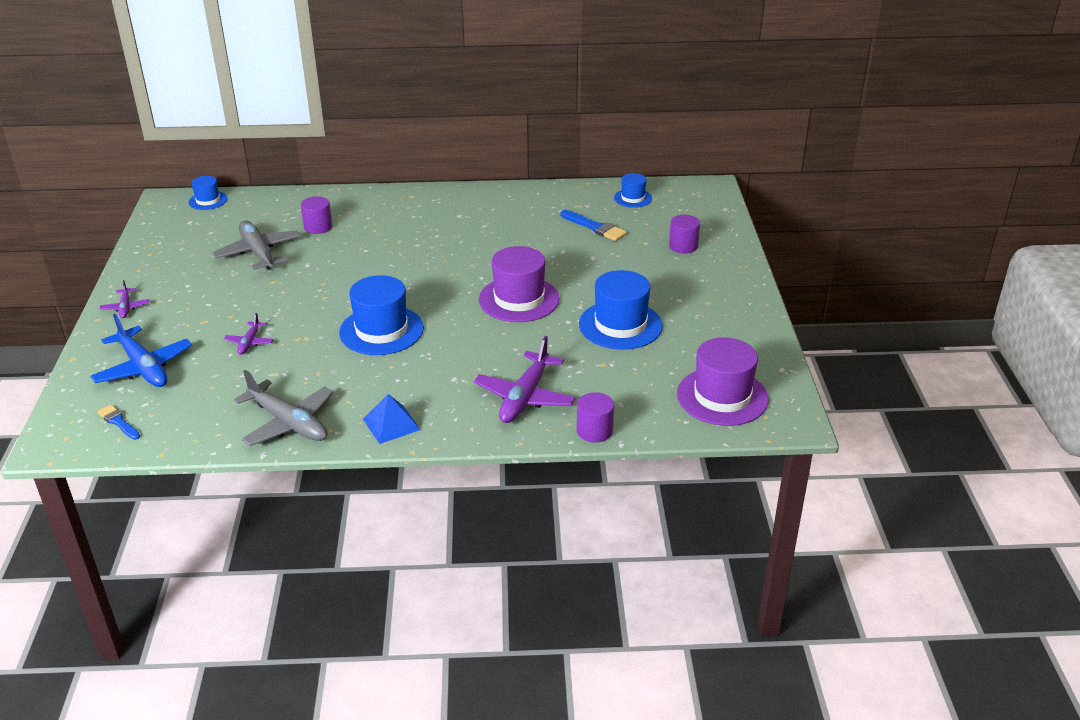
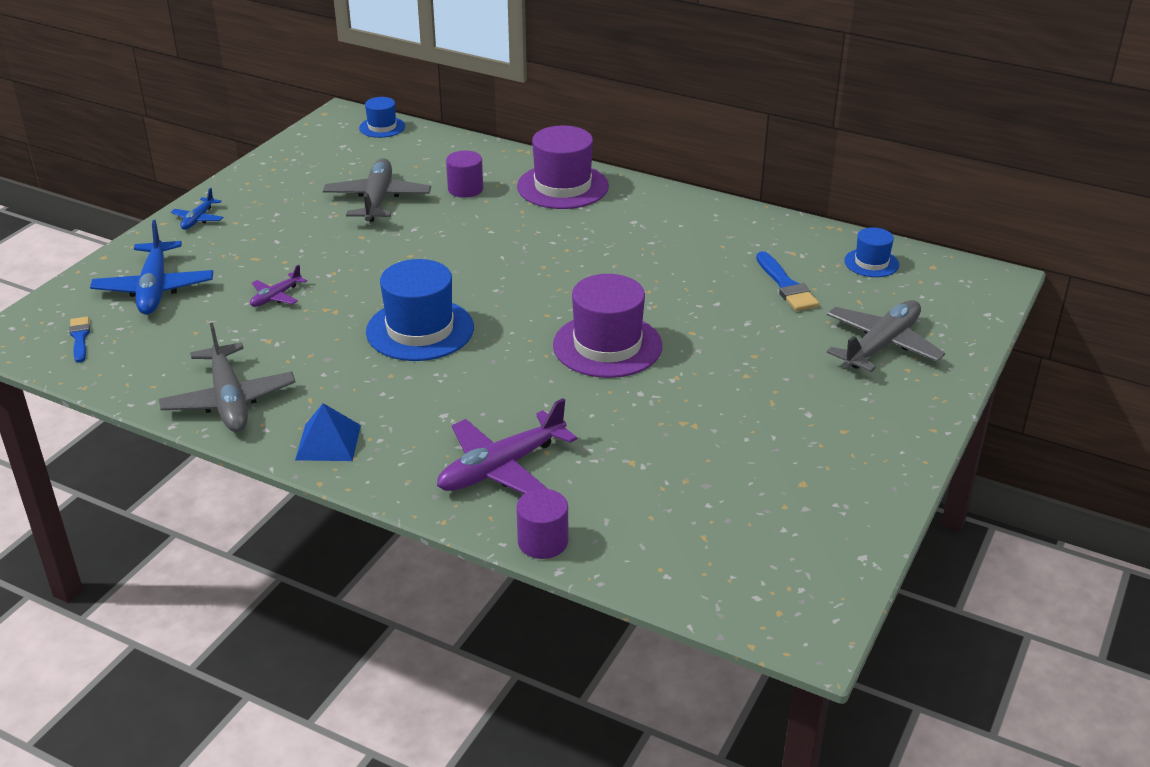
camera: 30 degrees right, 0 degrees up
(125, 307) = (198, 219): purple plane -> blue plane
(620, 325) = (701, 420): blue hat -> none
(683, 246) = (881, 345): purple cylinder -> grey plane
(722, 397) = (745, 562): purple hat -> purple hat (562, 186)

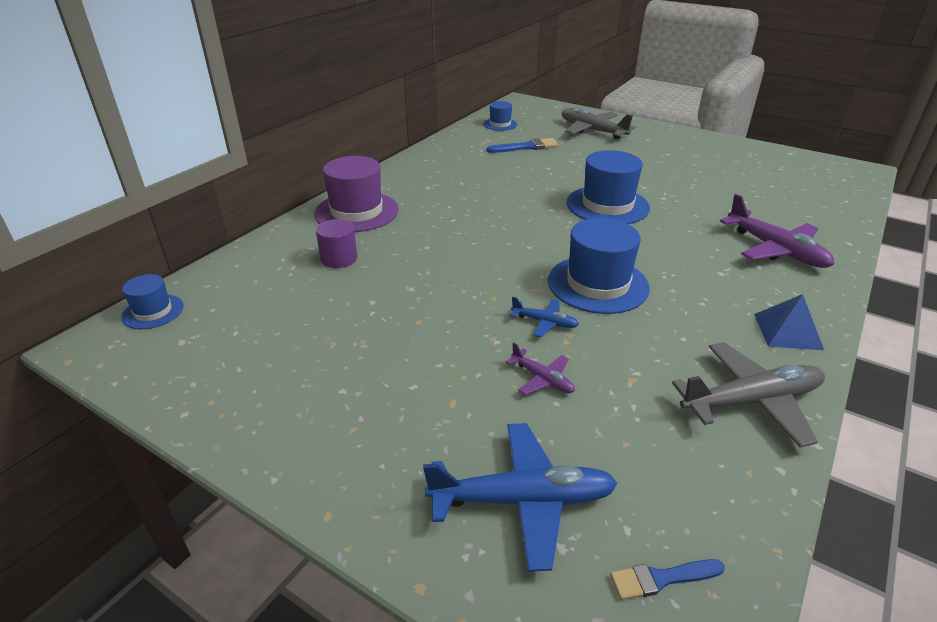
camera: 85 degrees left, 0 degrees up
(198, 219) = (330, 471): blue plane -> blue plane (544, 322)
(377, 200) = (339, 312): grey plane -> none
(543, 541) = (845, 237): purple cylinder -> none
(607, 345) = (607, 205): purple hat -> blue hat

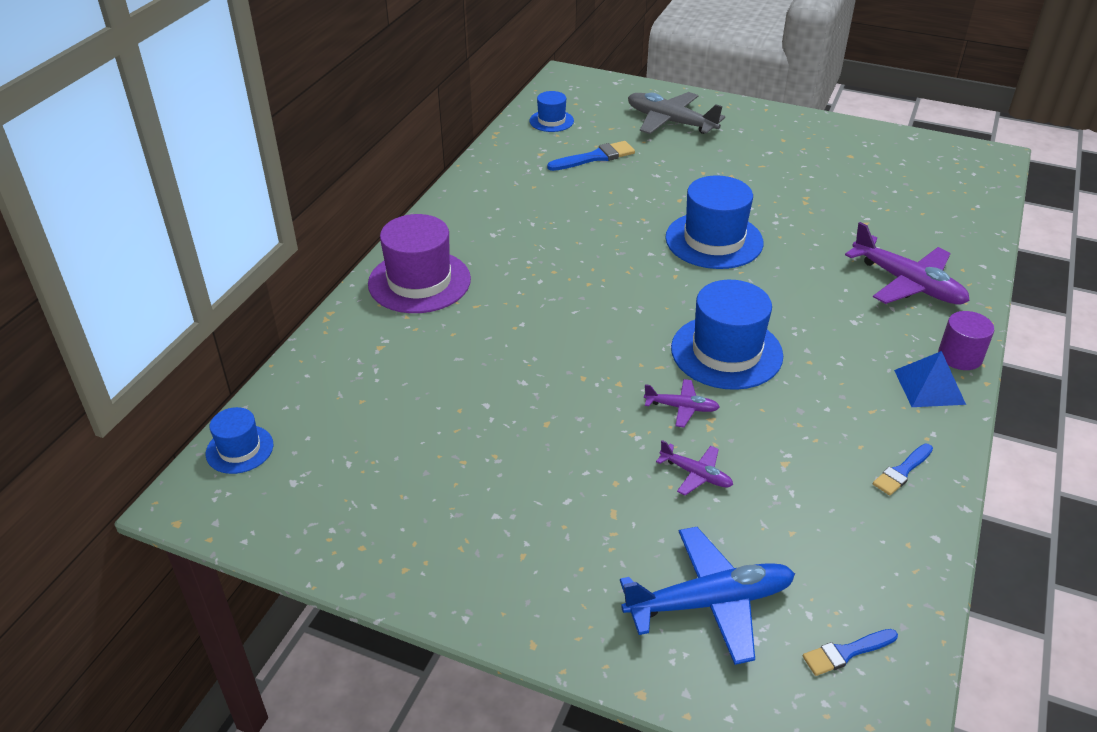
camera: 10 degrees left, 5 degrees up
(339, 258) = (425, 352): purple cylinder -> purple cylinder (960, 356)
(544, 322) = (681, 407): blue plane -> purple plane
(751, 401) = (902, 471): grey plane -> blue brush

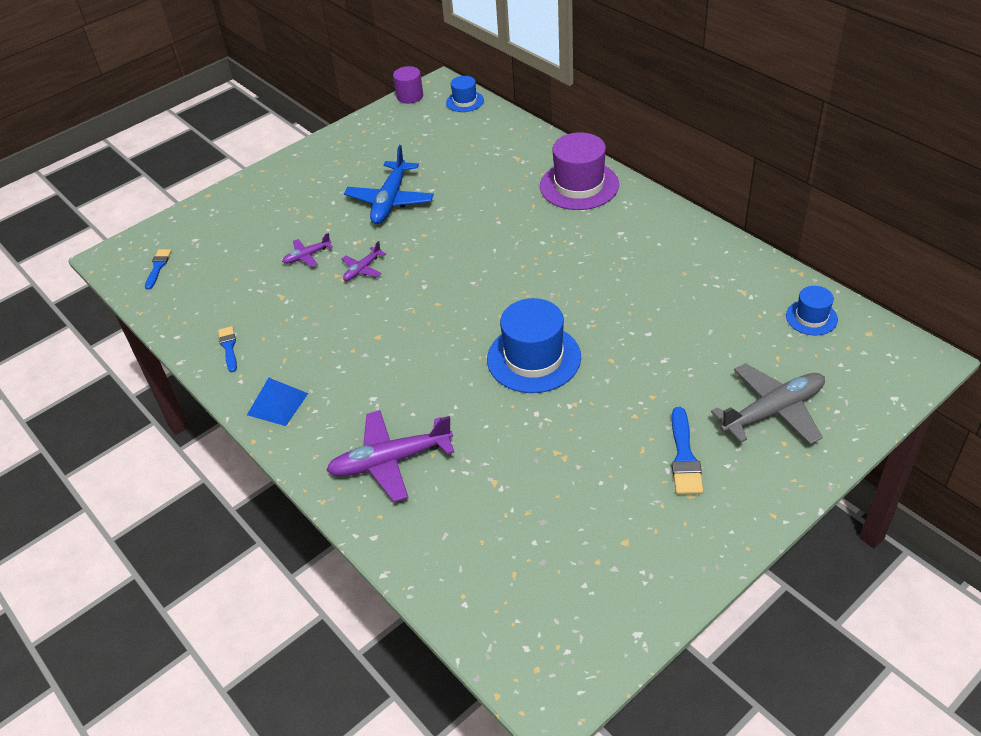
camera: 120 degrees right, 5 degrees up
(595, 157) = (719, 327): blue brush -> blue brush (684, 457)
(709, 602) = (227, 231): blue plane -> blue plane (390, 200)
(726, 352) = (395, 310): blue hat -> none
(960, 356) = (289, 442): purple cylinder -> purple cylinder (410, 96)

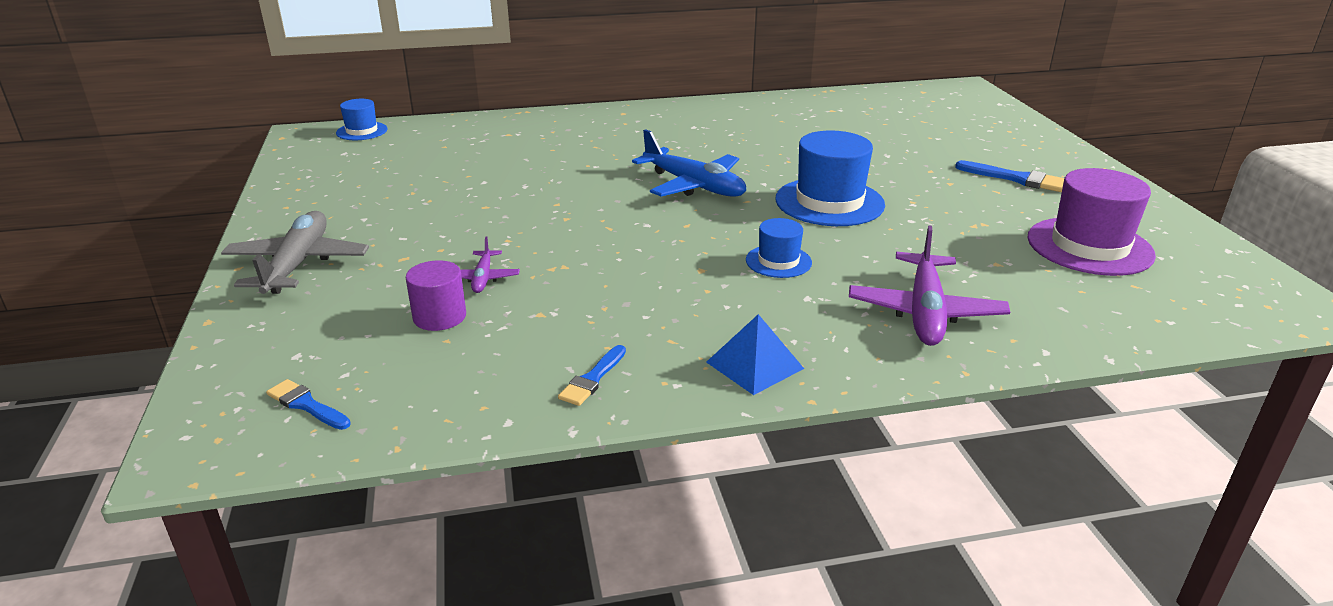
camera: 65 degrees left, 15 degrees down
(229, 347) = (592, 379): blue brush -> blue brush turned 75 degrees counterclockwise
(363, 269) = (565, 250): purple plane -> none
(390, 200) = (463, 206): blue plane -> blue plane (693, 185)
(410, 96) = (289, 151): purple cylinder -> purple cylinder (439, 317)
(579, 185) = (598, 123): purple hat -> purple hat (1089, 246)
(772, 411) = (984, 138): grey plane -> grey plane (297, 264)
(811, 317) = (887, 100): blue hat -> blue hat (778, 261)

